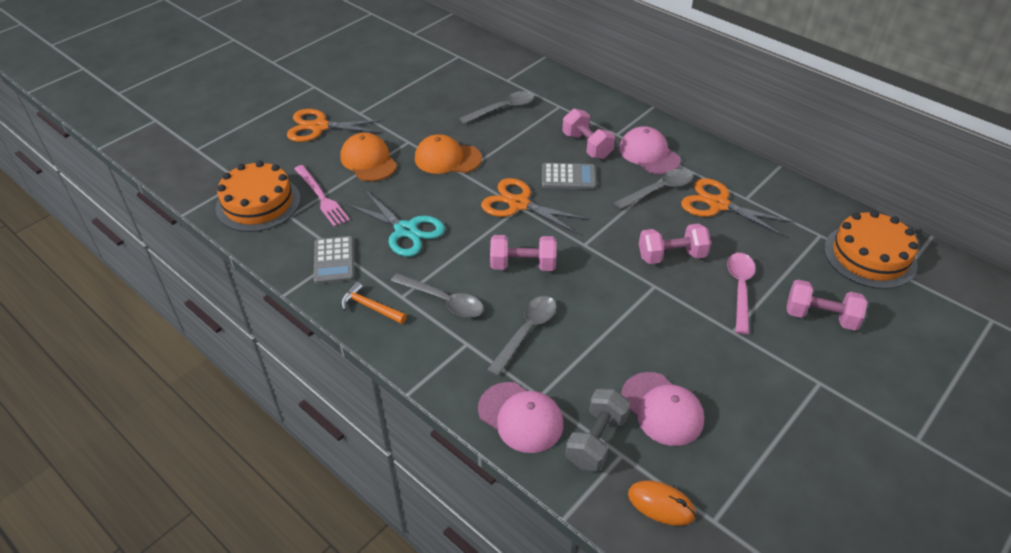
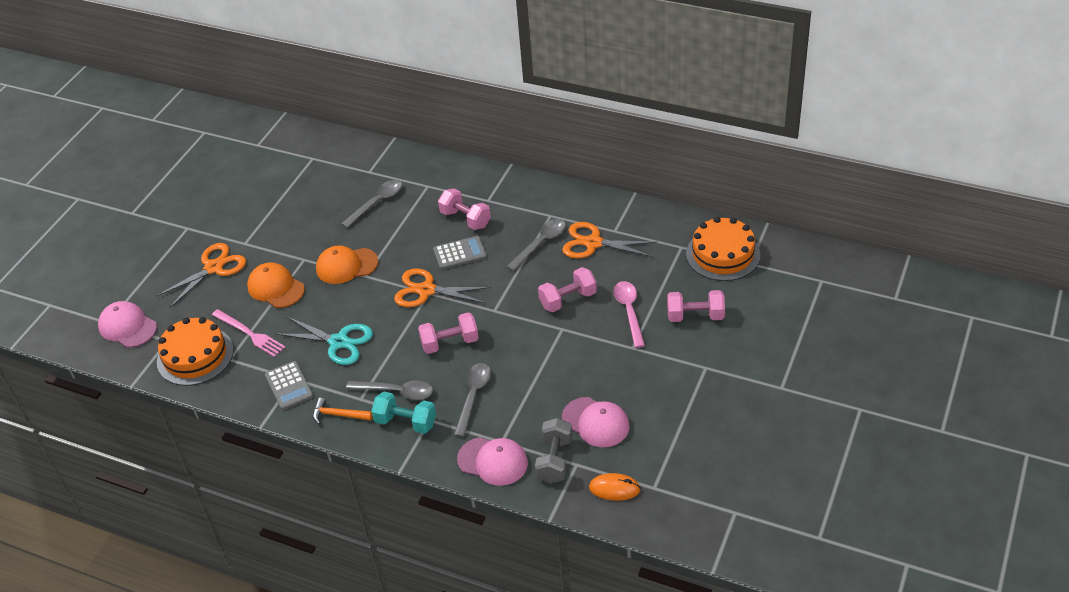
camera: 15 degrees left, 0 degrees up
(319, 127) = (213, 268): orange scissors -> orange scissors turned 150 degrees clockwise
(439, 338) = (406, 422): none -> turquoise dumbbell
(649, 154) = (522, 212): pink cap -> pink cap (127, 327)

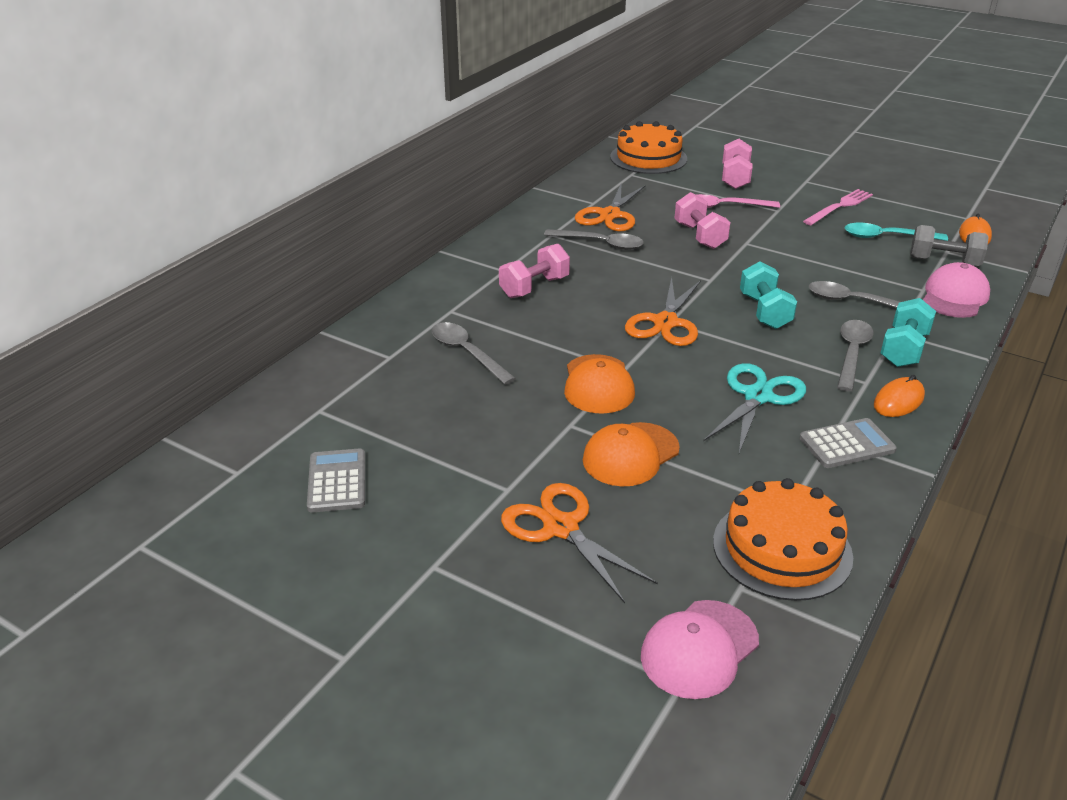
camera: 85 degrees left, 10 degrees down
(250, 334) = (734, 484): pink fork -> pink fork (839, 207)
(339, 415) = (898, 401): orange hammer -> orange mouse
(450, 343) = (764, 311): pink dumbbell -> turquoise dumbbell
(460, 253) = (600, 295): grey calculator -> grey calculator (337, 481)
(540, 244) = (600, 243): grey spoon -> grey spoon turned 150 degrees clockwise
(596, 422) = (886, 237): pink cap -> turquoise spoon

